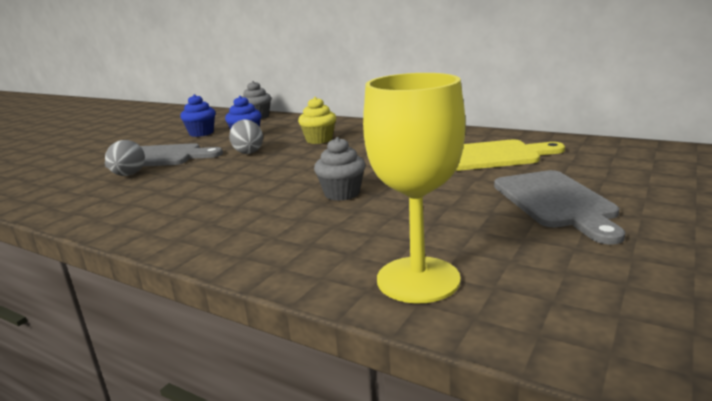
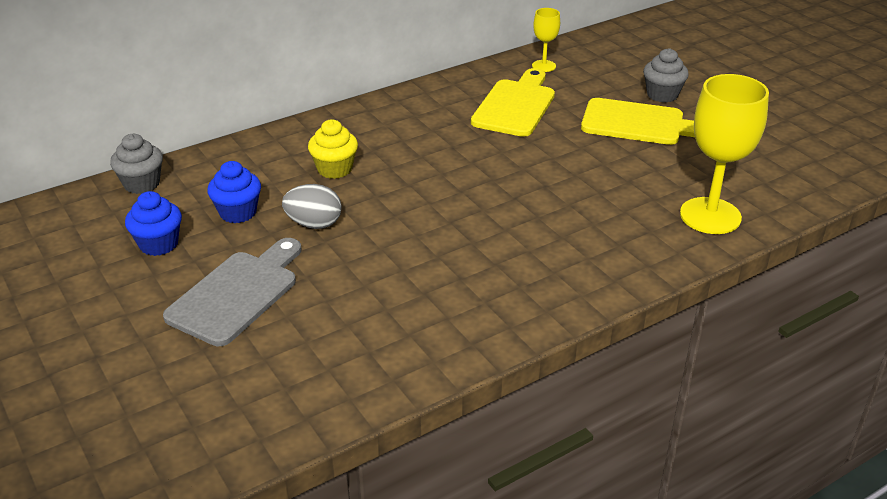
camera: 65 degrees left, 15 degrees up
(129, 175) = (291, 327): grey egg -> none
(342, 193) = (525, 201): grey cupcake -> grey cupcake (662, 95)
(556, 202) = (639, 123): grey cutting board -> yellow cutting board
(580, 148) = (544, 66): none -> yellow goblet

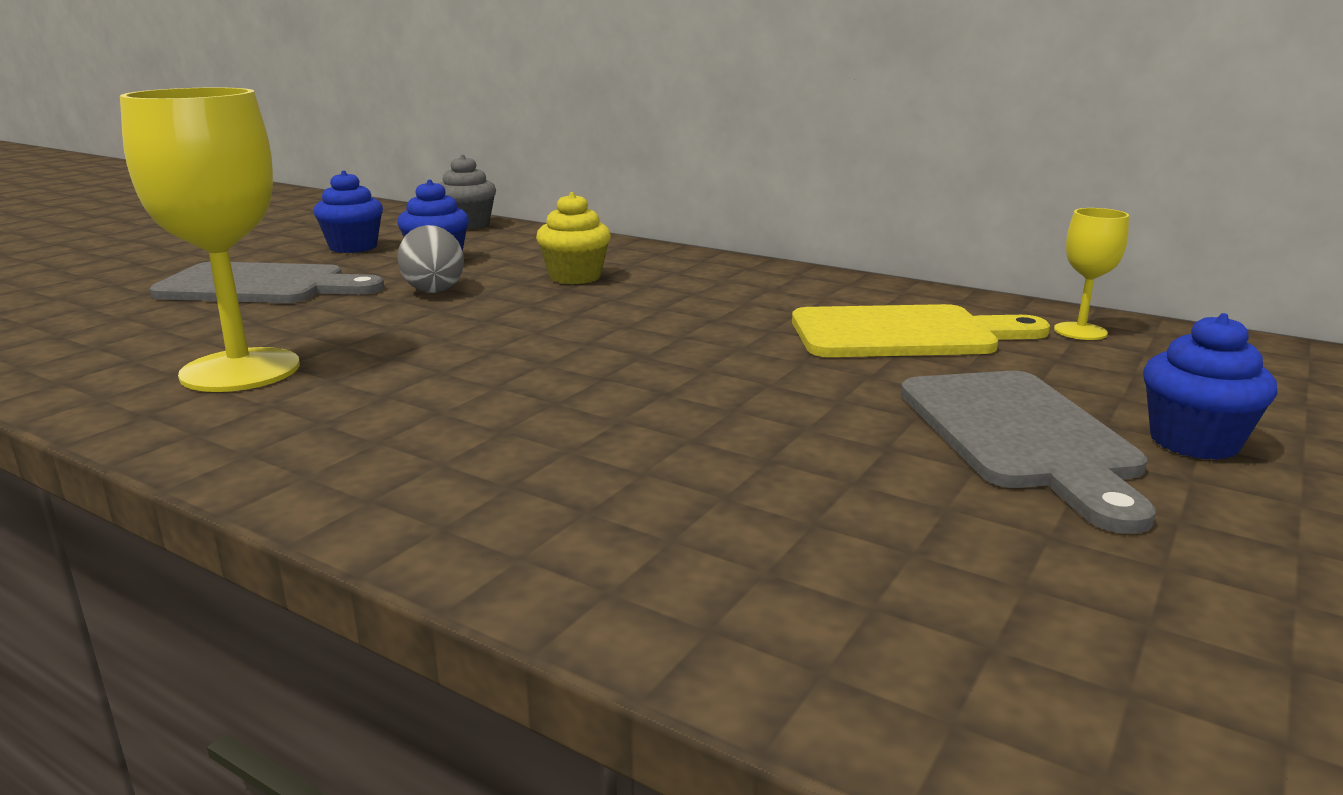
camera: 65 degrees right, 15 degrees down
(639, 123) = (1021, 436): yellow cutting board -> grey cutting board
(662, 95) = (1194, 442): grey cupcake -> blue cupcake
(710, 216) = (717, 577): yellow goblet -> yellow goblet (240, 370)

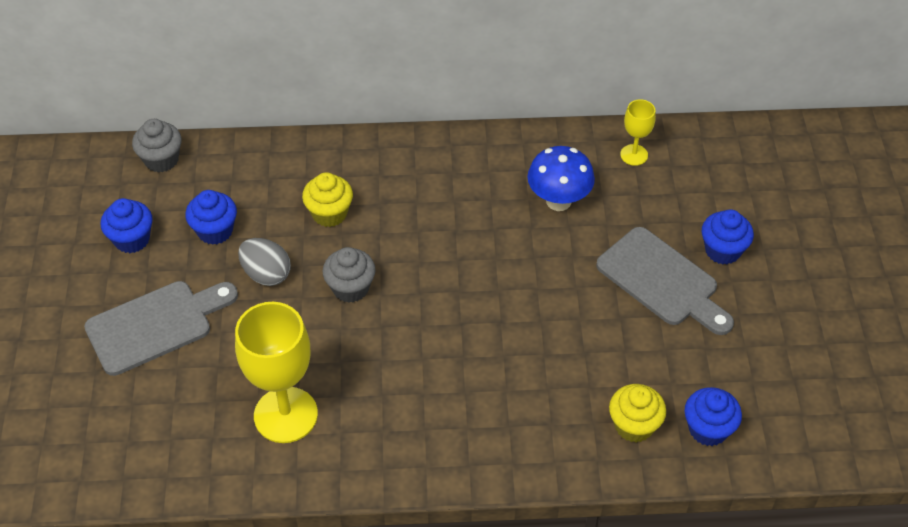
camera: 35 degrees left, 30 degrees up
(507, 318) = (350, 288): none -> grey cupcake
(755, 575) = (634, 425): none -> yellow cupcake
(903, 334) = (558, 201): yellow cutting board -> blue mushroom
(942, 653) = (708, 429): none -> blue cupcake

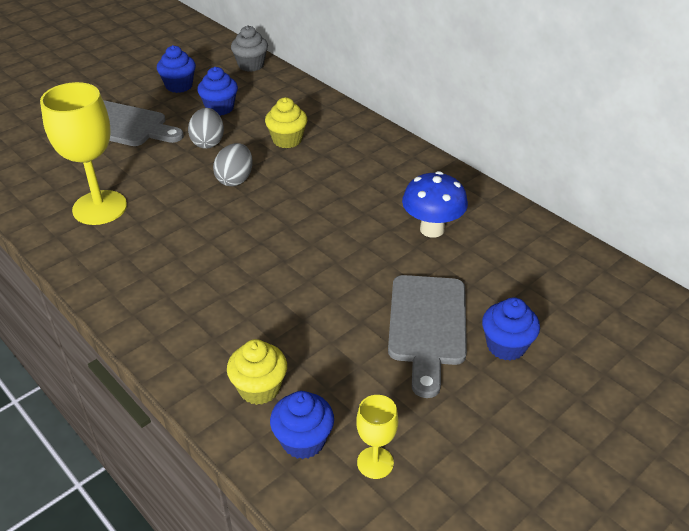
camera: 50 degrees right, 10 degrees down
(350, 288) = (235, 179): grey cupcake -> grey egg
(634, 155) = (531, 243): yellow goblet -> yellow goblet (375, 462)

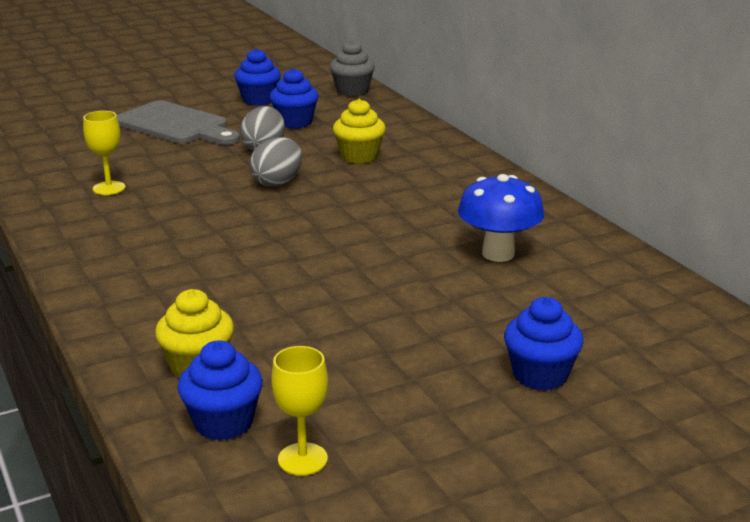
camera: 15 degrees right, 15 degrees down
(100, 207) = (109, 188): yellow goblet -> yellow goblet, size x0.50
(427, 326) = (443, 341): grey cutting board -> none

